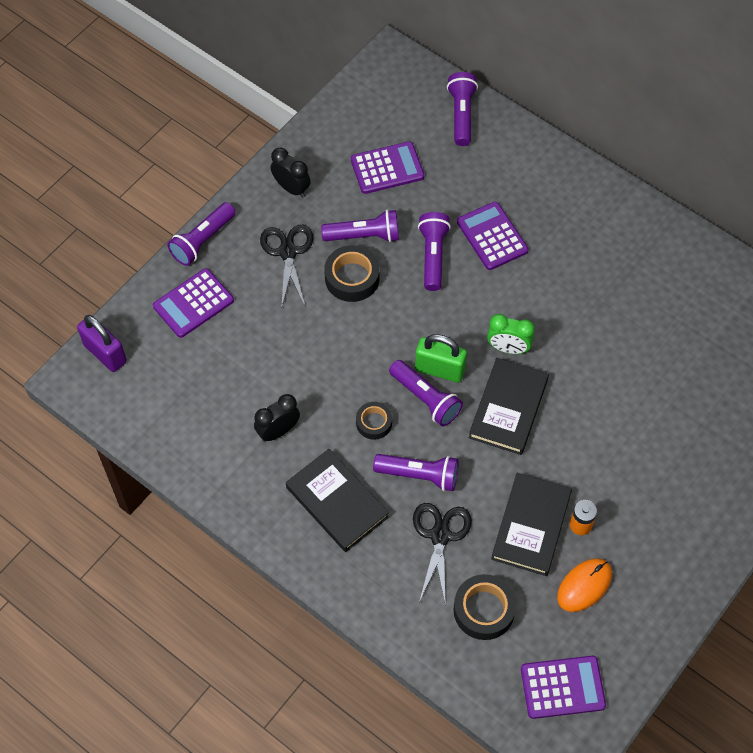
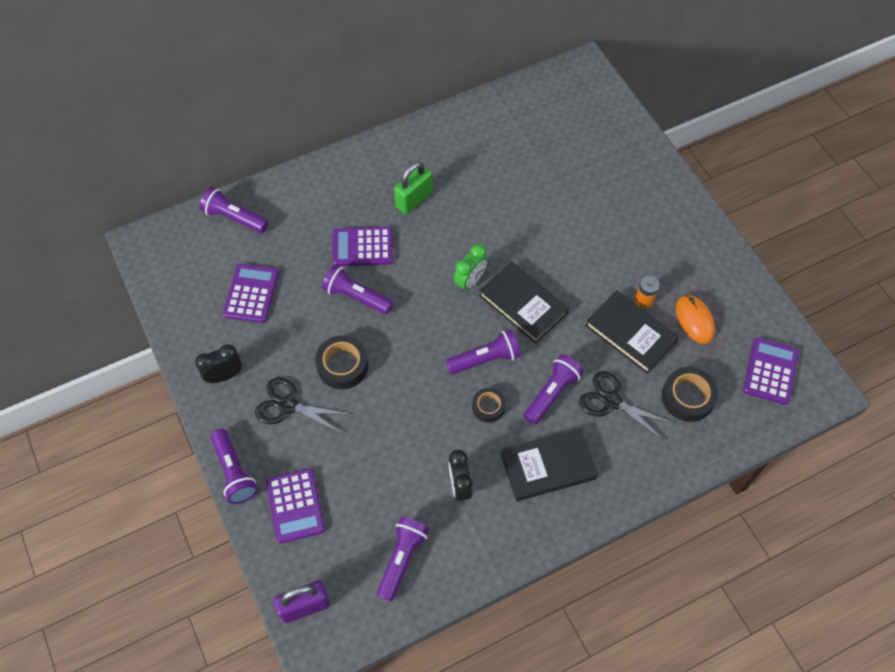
camera: 65 degrees left, 0 degrees up
(364, 235) = (307, 339): purple flashlight -> purple flashlight (402, 559)
(440, 369) = (464, 337): green padlock -> green padlock (414, 200)

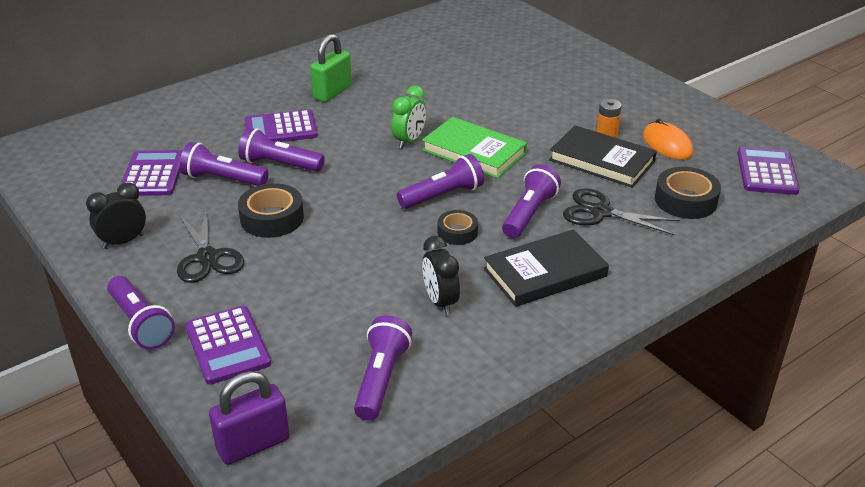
camera: 10 degrees left, 25 degrees down
(234, 218) = (128, 122): purple flashlight -> purple flashlight (223, 179)
(288, 405) = (207, 257): black scissors -> black scissors turned 120 degrees counterclockwise
(523, 304) = (474, 152): black book -> green book

